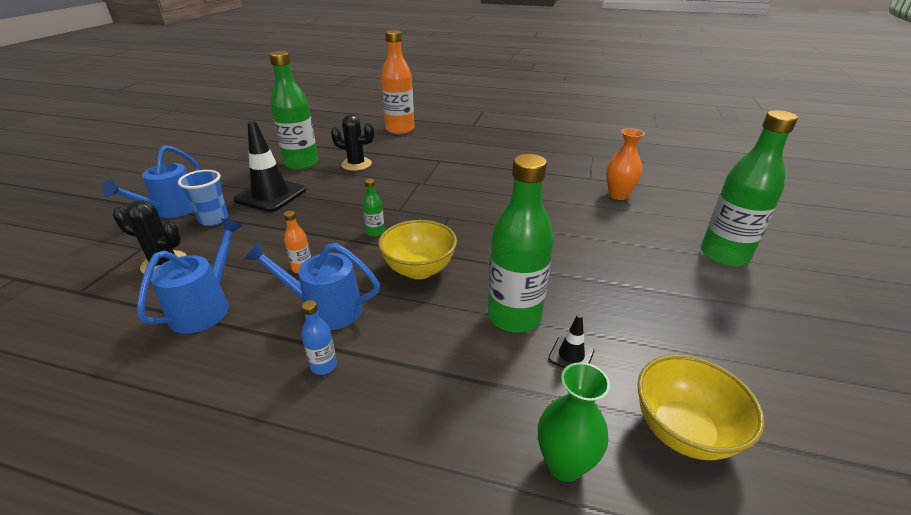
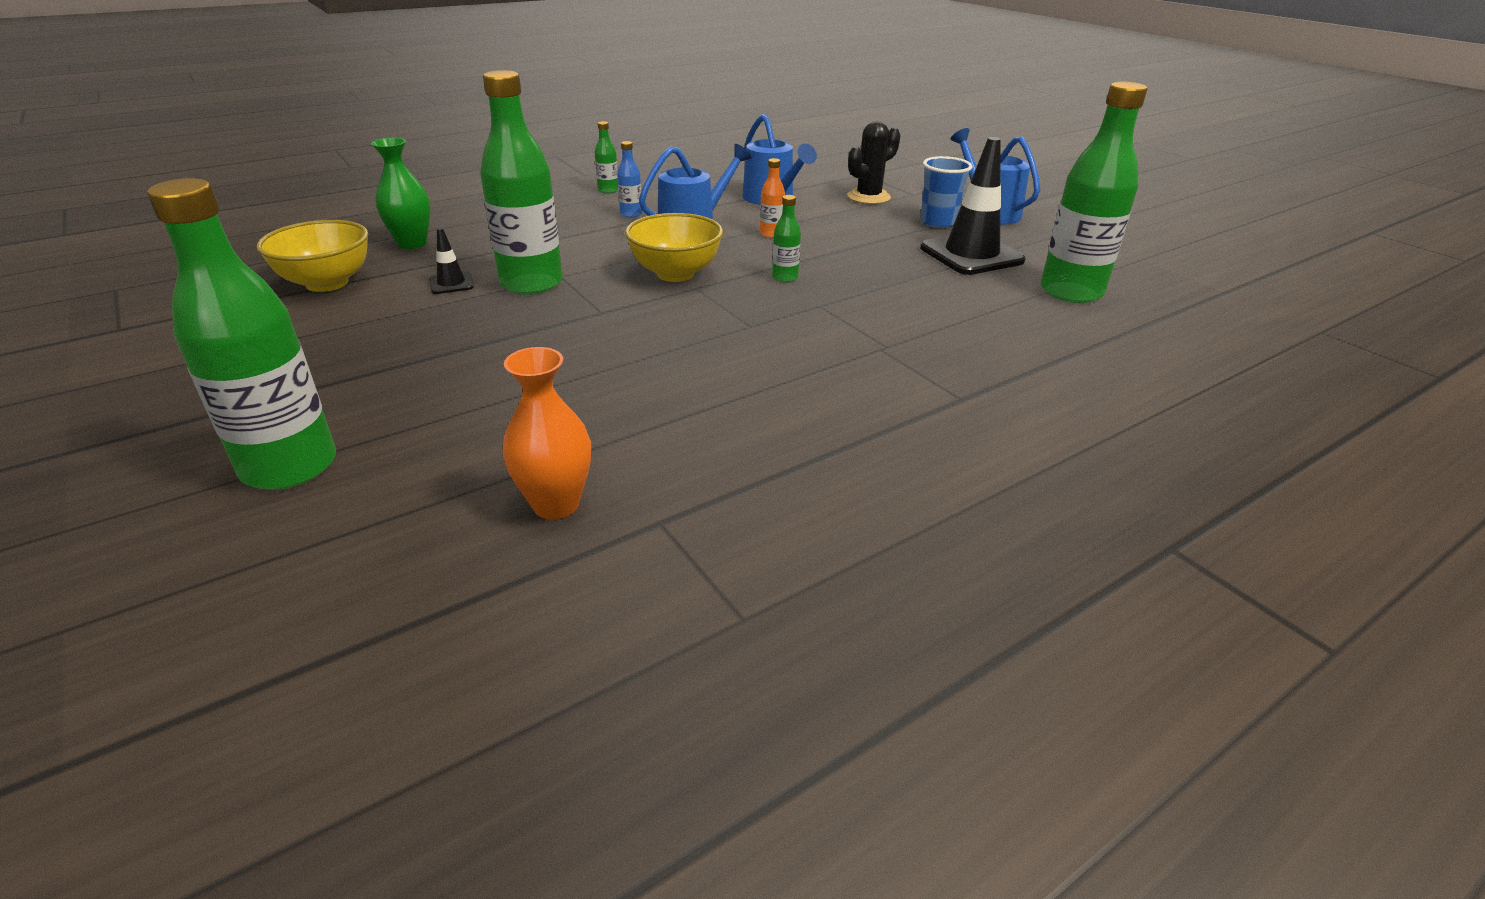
camera: 130 degrees right, 0 degrees up
(257, 441) = (608, 190): none -> green bottle
(356, 164) = (1024, 326): black cactus -> none
(400, 129) = (1203, 426): orange bottle -> none

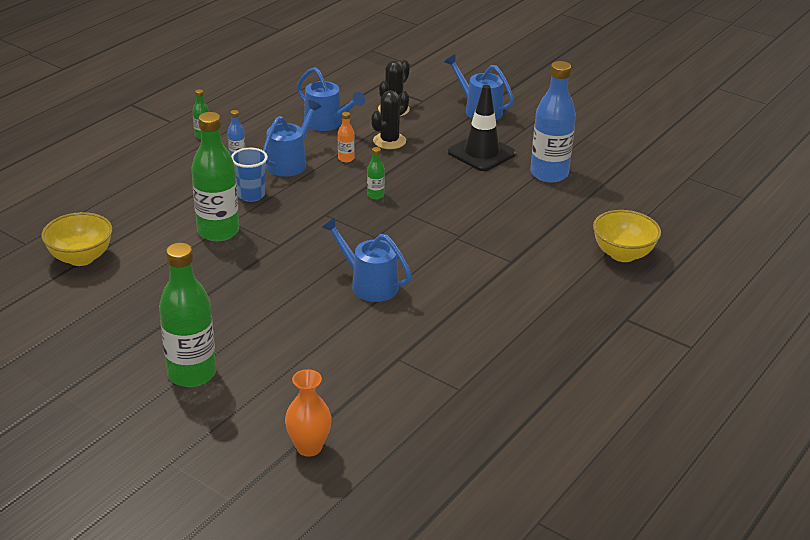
camera: 20 degrees left, 0 degrees up
(412, 243) = (105, 213): green vase -> none
(451, 283) = (165, 242): black traffic cone -> none
(556, 504) = (343, 361): orange vase -> orange vase (309, 447)
(675, 274) = (305, 205): yellow bowl -> yellow bowl (622, 254)
(694, 388) = (369, 284): none -> blue watering can
(843, 225) = (389, 141): none -> black cactus
(937, 222) = (450, 127): blue cup -> blue cup (251, 195)
(1071, 292) = (549, 174): green bottle -> blue bottle

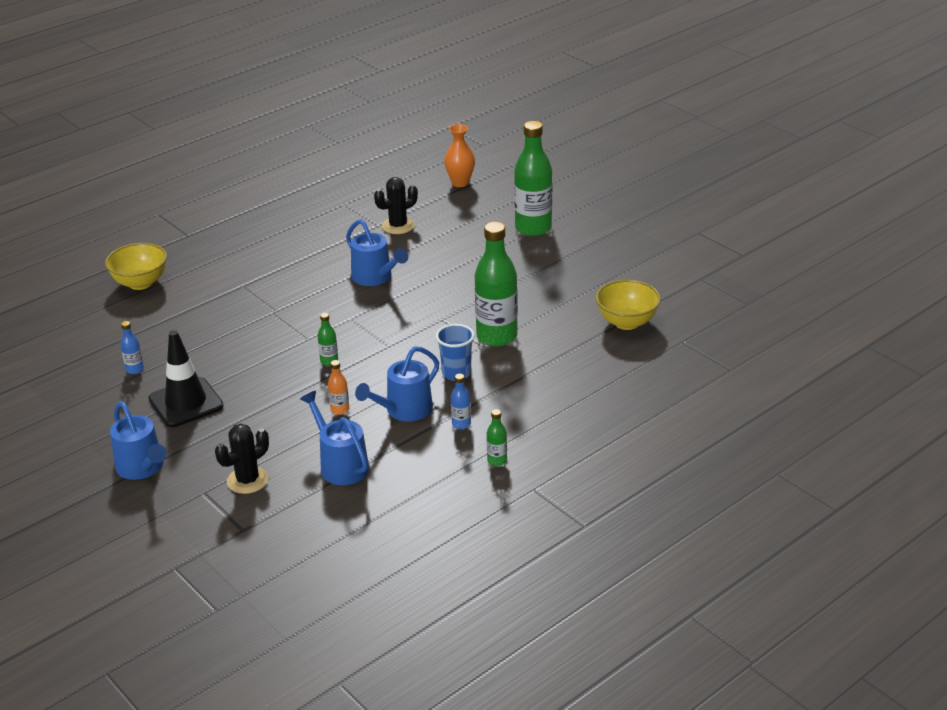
camera: 165 degrees left, 0 degrees up
(389, 141) = (279, 430): black cactus -> black cactus (398, 226)
(549, 174) = (135, 369): blue bottle -> blue bottle, size x0.43

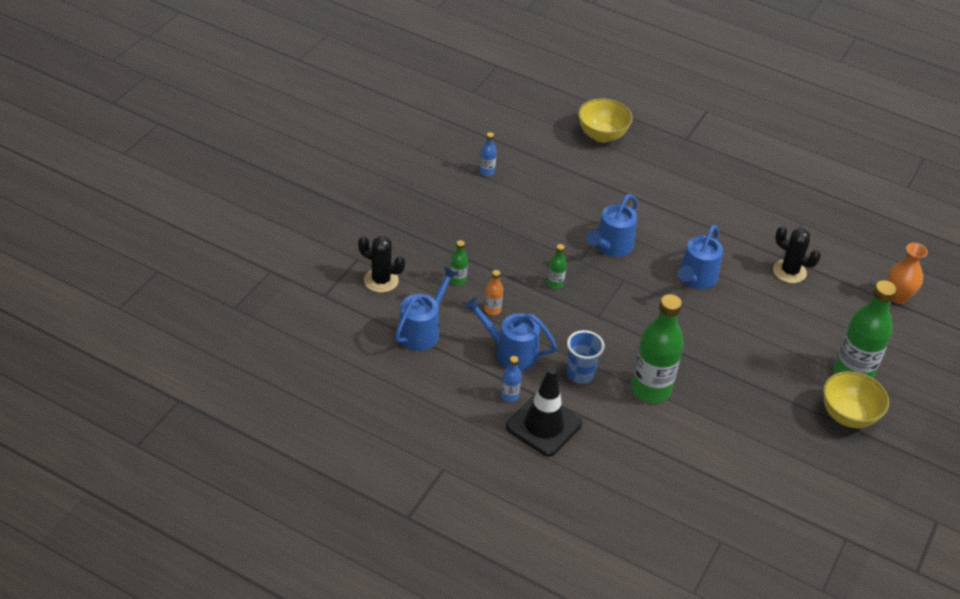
camera: 65 degrees right, 10 degrees up
(142, 467) = (372, 216): blue watering can -> blue watering can (611, 246)
(186, 403) = (459, 214): black traffic cone -> black traffic cone (543, 425)
(497, 460) = (470, 433): green bottle -> green bottle (458, 280)
(626, 322) = (728, 487): yellow bowl -> yellow bowl (848, 415)

